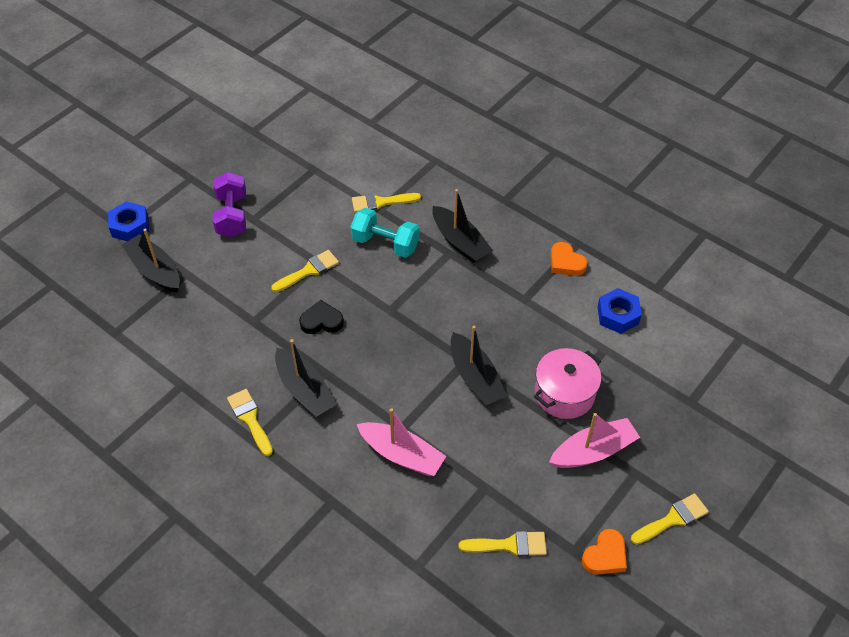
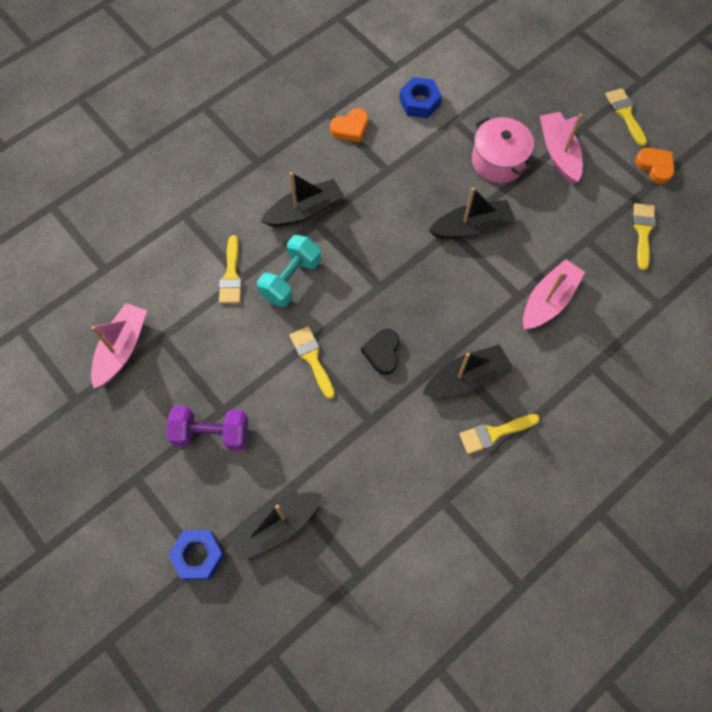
camera: 80 degrees left, 15 degrees up
(300, 148) = (122, 349): none -> pink boat

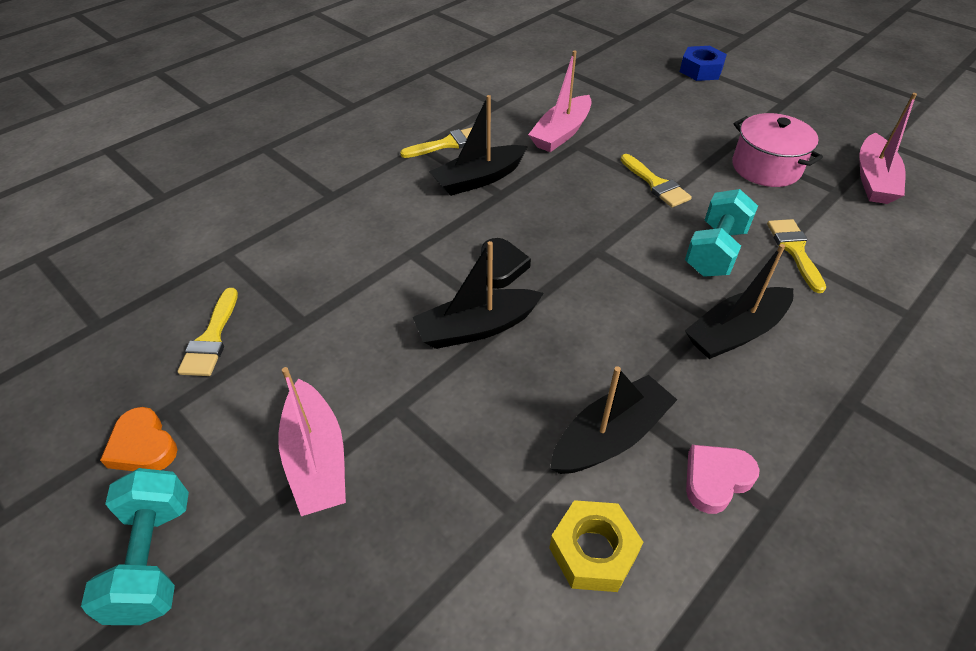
camera: 175 degrees right, 20 degrees down
(211, 433) = (733, 129): purple dumbbell -> none
(276, 526) = (643, 85): black boat -> black boat (610, 436)
(350, 128) = (716, 479): orange heart -> pink heart
(382, 353) = (577, 193): black heart -> black heart (501, 267)
(419, 102) = (593, 551): blue nut -> yellow nut
(498, 161) = (430, 435): pink pot -> pink pot (766, 167)
(548, 300) = (373, 250): pink boat -> pink boat (561, 133)
(625, 114) = (154, 559): yellow brush -> turquoise dumbbell

